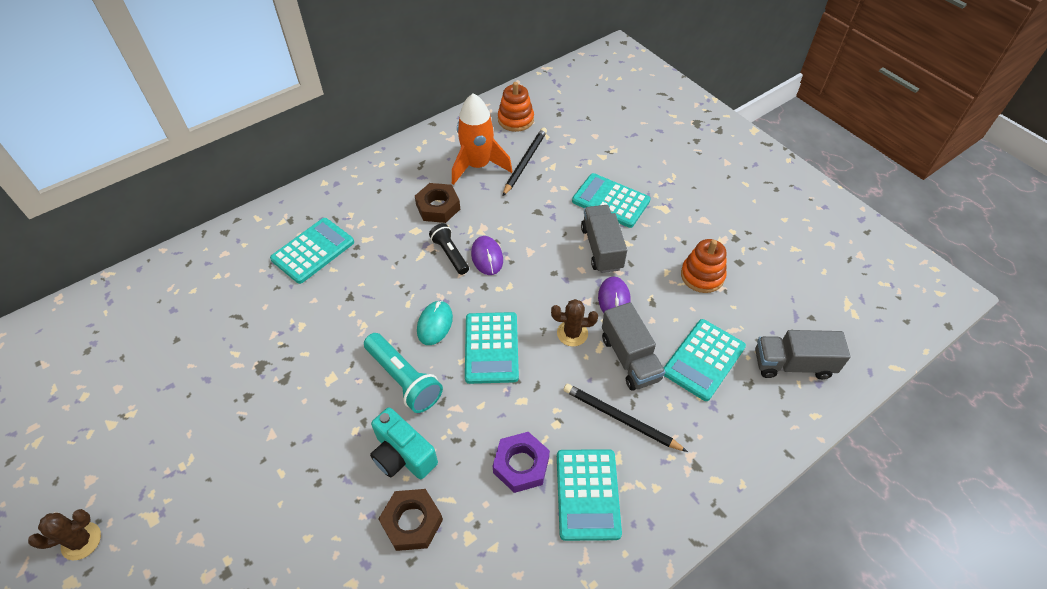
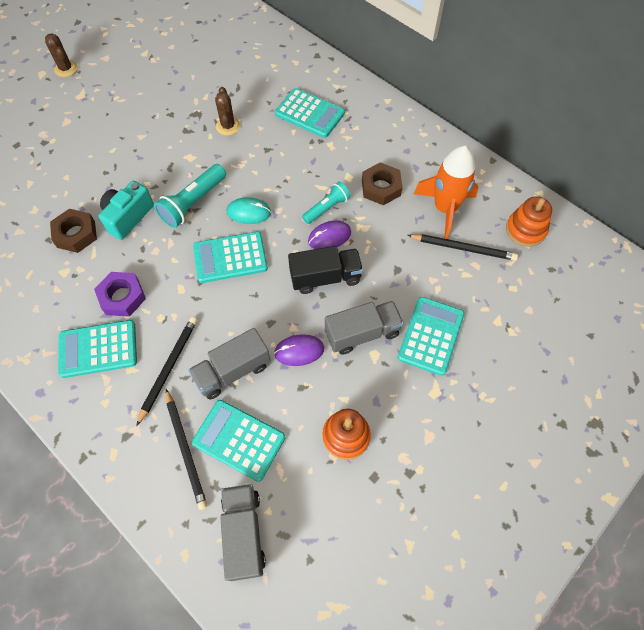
camera: 80 degrees right, 10 degrees up
(450, 254) = (326, 208): black flashlight -> turquoise flashlight
(535, 267) = (325, 277): none -> black truck
(572, 333) = (254, 319): brown cactus -> brown cactus (228, 126)
(712, 407) = (186, 449): none -> black pencil

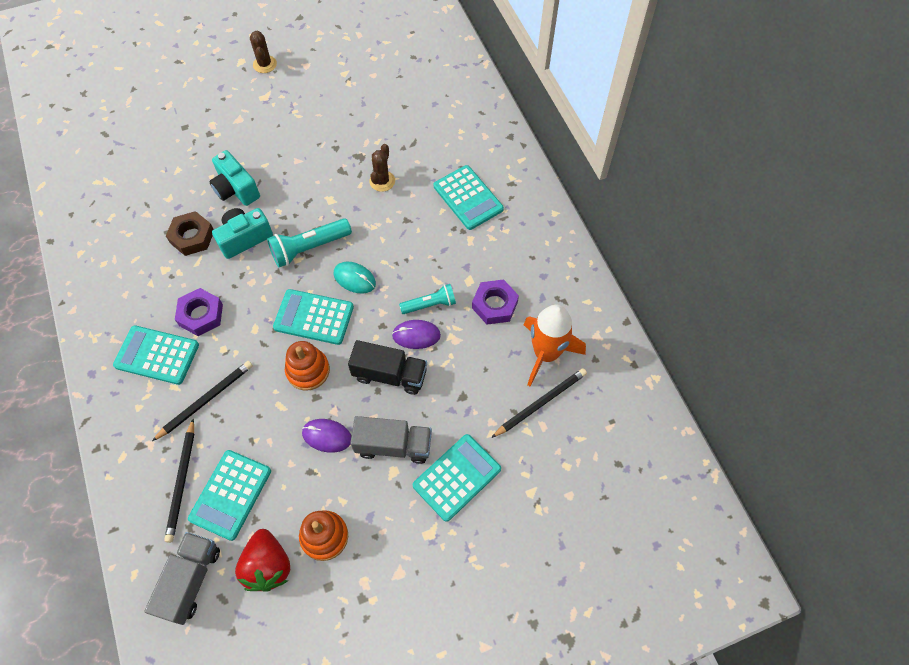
camera: 25 degrees right, 0 degrees up
(96, 179) = (236, 189): none -> turquoise camera
(232, 371) = (258, 428): grey truck -> none
(239, 440) = (230, 494): turquoise calculator -> turquoise calculator turned 120 degrees counterclockwise
(309, 485) = (268, 566): none -> red strawberry
(381, 187) = (494, 305): brown nut -> purple nut
(463, 248) = (540, 403): black pencil -> black pencil turned 75 degrees counterclockwise
(525, 230) = (616, 411): orange stacking toy -> orange stacking toy (308, 370)

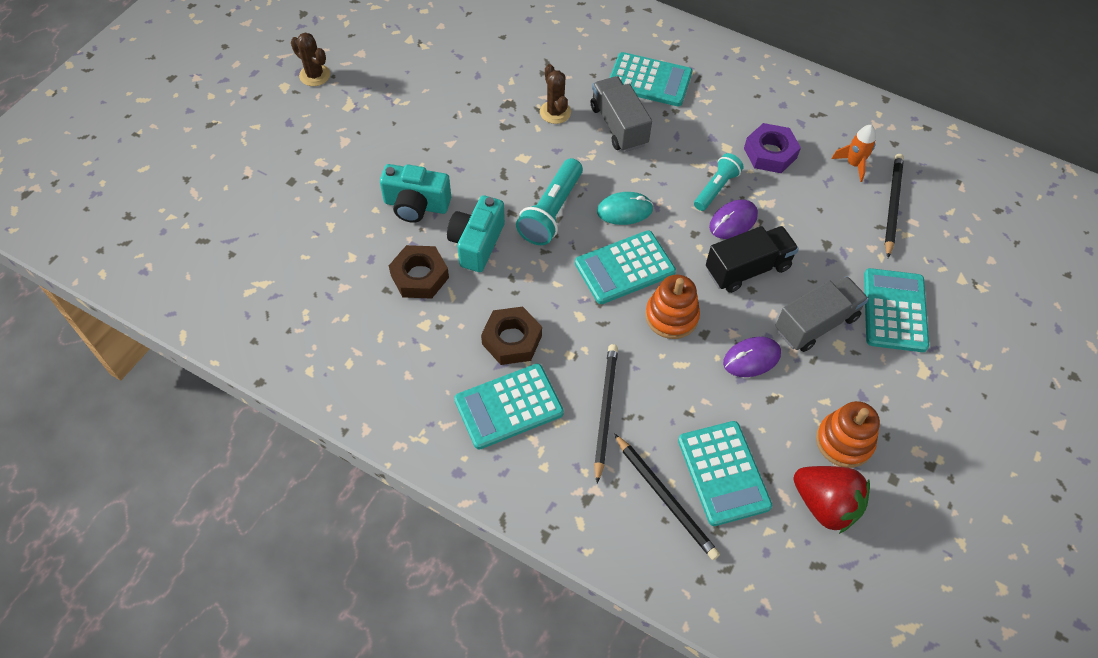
camera: 40 degrees left, 5 degrees down
(190, 580) = (773, 574): grey truck -> grey truck (618, 126)
(201, 315) = (512, 340): purple nut -> brown nut
(546, 354) = (853, 164): orange rocket -> orange rocket, size x0.52

